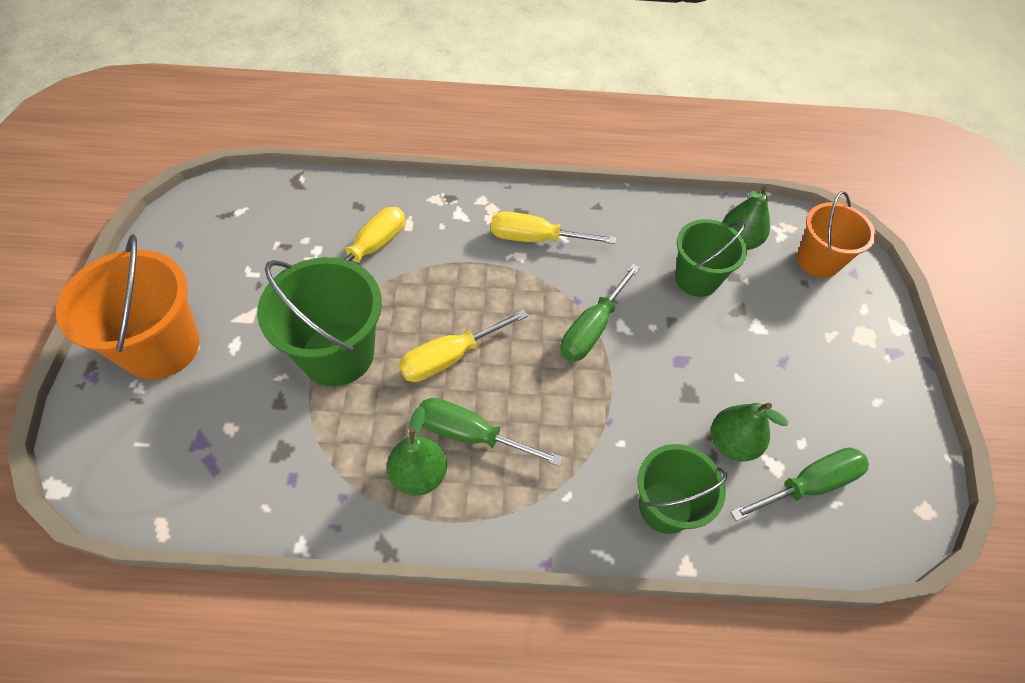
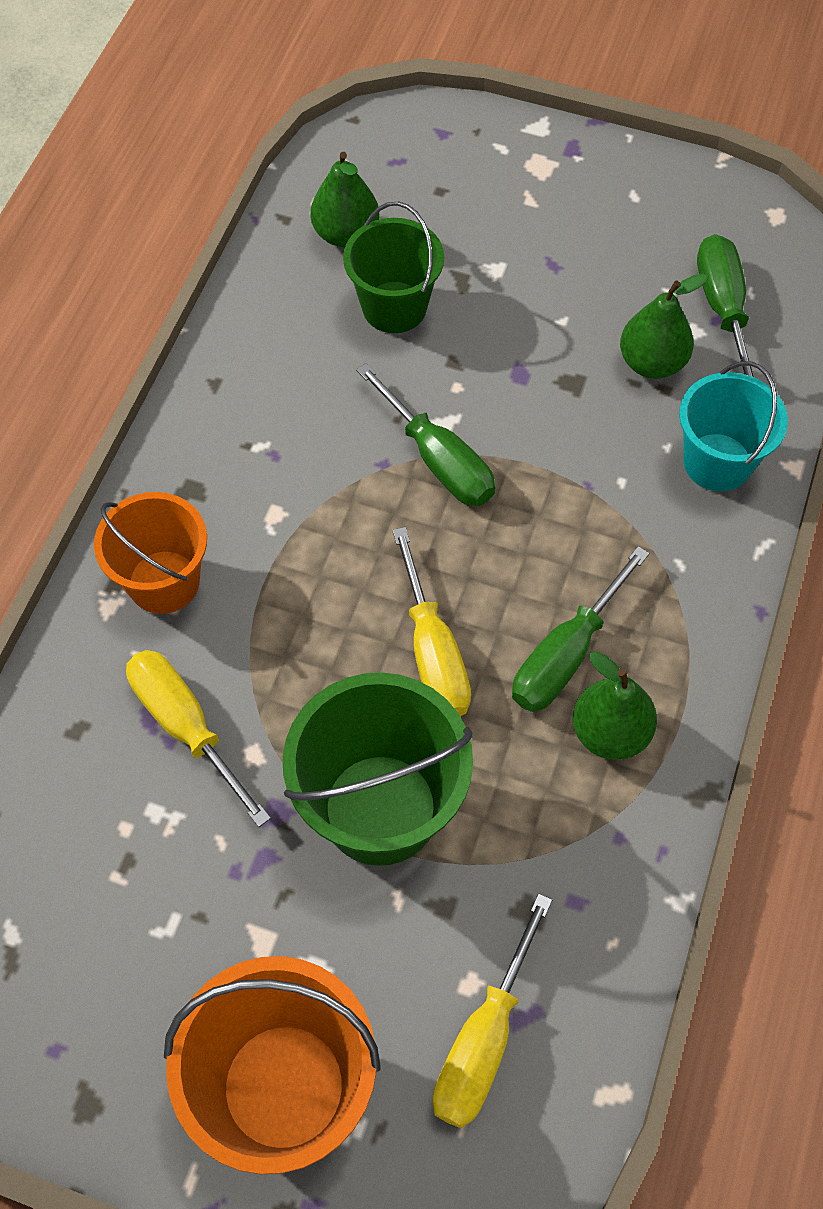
camera: 70 degrees left, 5 degrees up
(536, 239) = (249, 483): yellow screwdriver -> yellow screwdriver (484, 1040)
(665, 507) = (717, 462): green bucket -> turquoise bucket
(818, 261) = (411, 161): orange bucket -> orange bucket (164, 582)

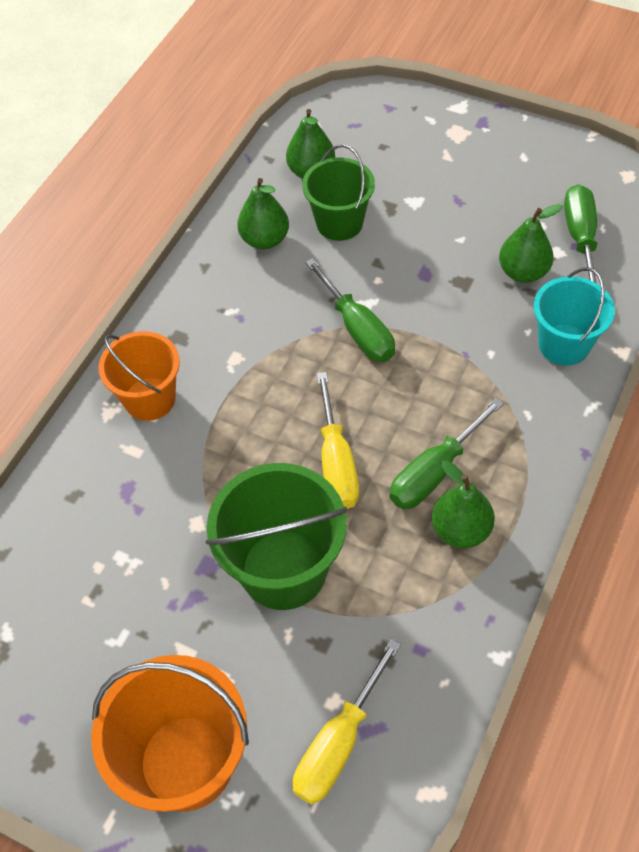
camera: 10 degrees right, 5 degrees down
(186, 727) = (151, 500): yellow screwdriver -> none
(293, 338) = (265, 239): none -> green pear

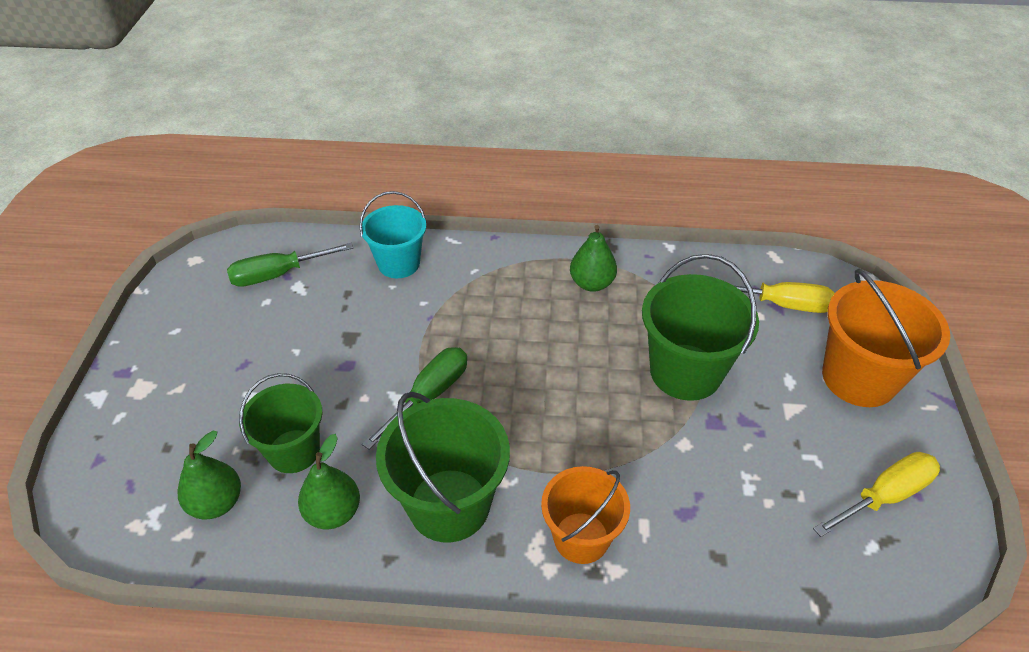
camera: 115 degrees left, 10 degrees down
(231, 315) = (449, 505): none -> green bucket
(336, 463) = (575, 368): yellow screwdriver -> yellow screwdriver (884, 496)
(434, 472) = (551, 308): green screwdriver -> none
(523, 272) = (327, 301): green pear -> none

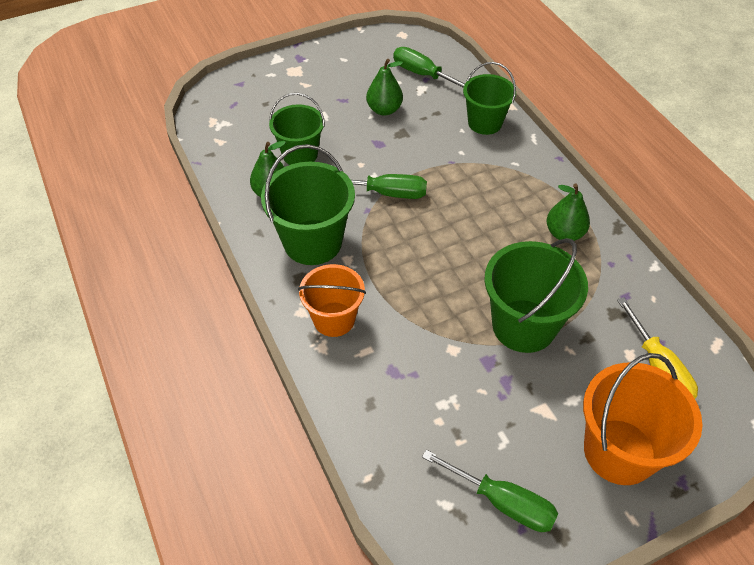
camera: 60 degrees right, 5 degrees up
(216, 503) = (245, 142): green pear -> green pear (384, 110)
(399, 263) = (485, 123): turquoise bucket -> green bucket
(884, 496) = (502, 502): yellow screwdriver -> green screwdriver

